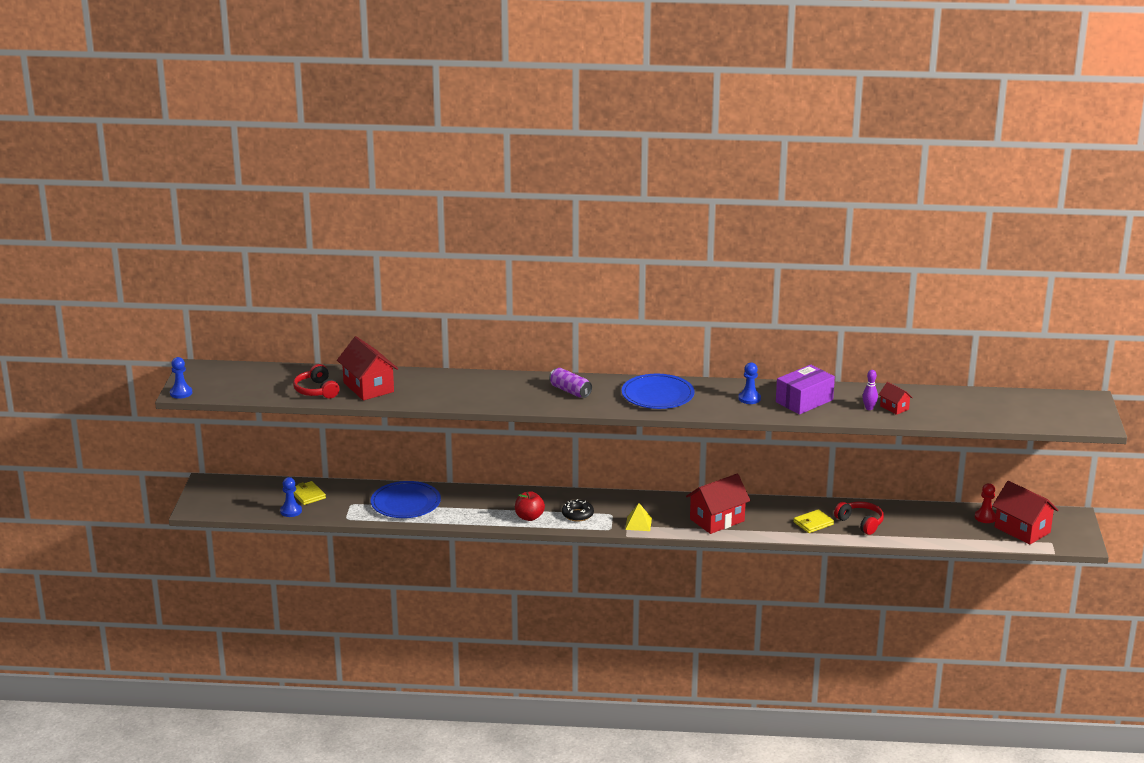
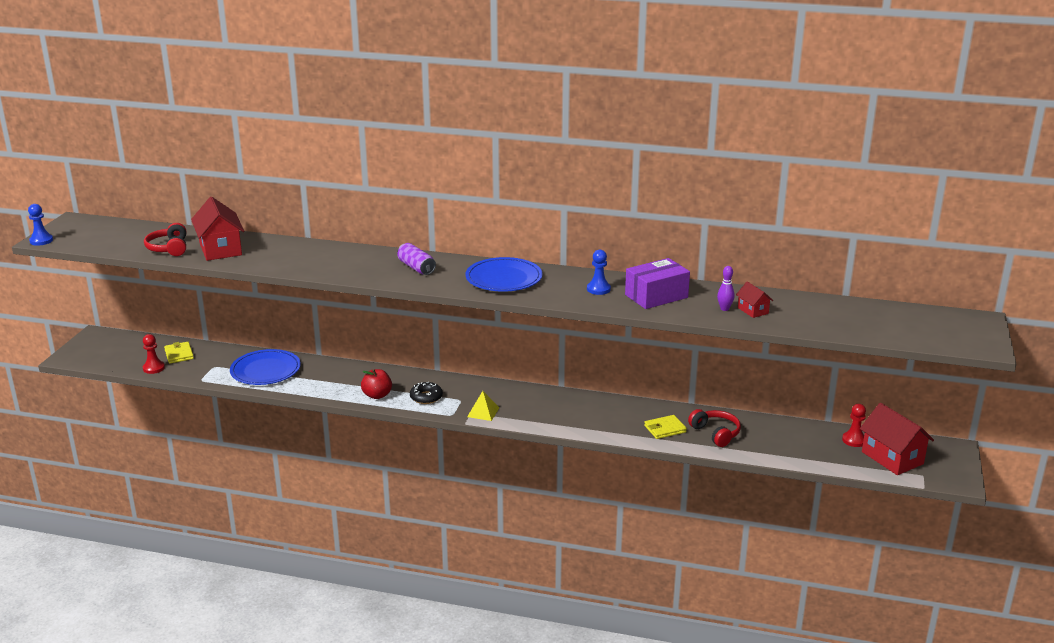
camera: 10 degrees right, 0 degrees up
(291, 511) = (154, 368): blue pawn -> red pawn
(717, 520) = (565, 416): red house -> none

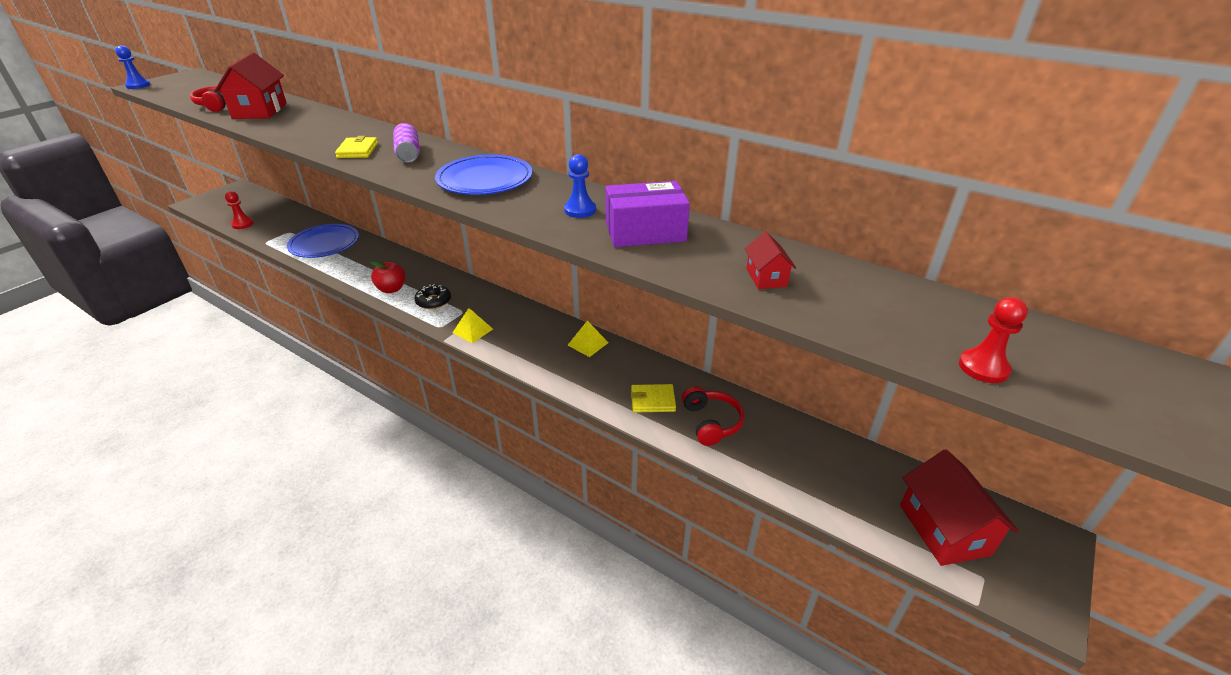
camera: 20 degrees right, 10 degrees up
(179, 354) = (275, 216): yellow wallet -> yellow wallet (357, 150)
(586, 402) = (588, 343): none -> yellow pyramid
(724, 309) = (725, 267): purple bowling pin -> none
(854, 440) = (896, 482): red pawn -> red pawn (983, 367)

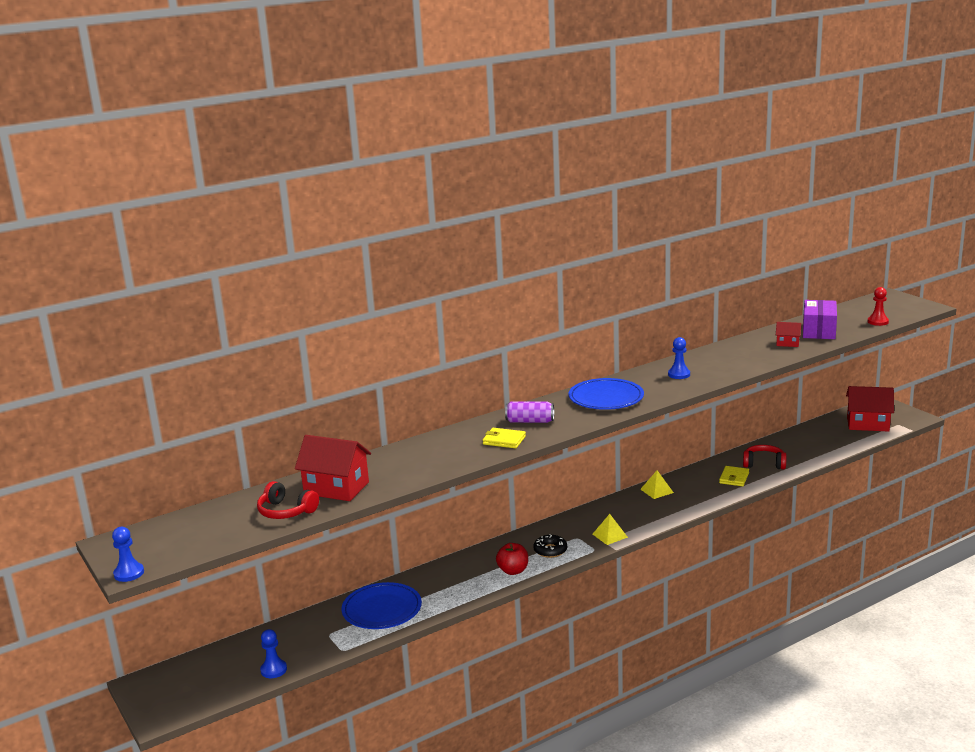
camera: 65 degrees left, 15 degrees down
(242, 224) = (273, 670): red pawn -> blue pawn
(645, 232) = (720, 361): purple box -> purple box (819, 331)

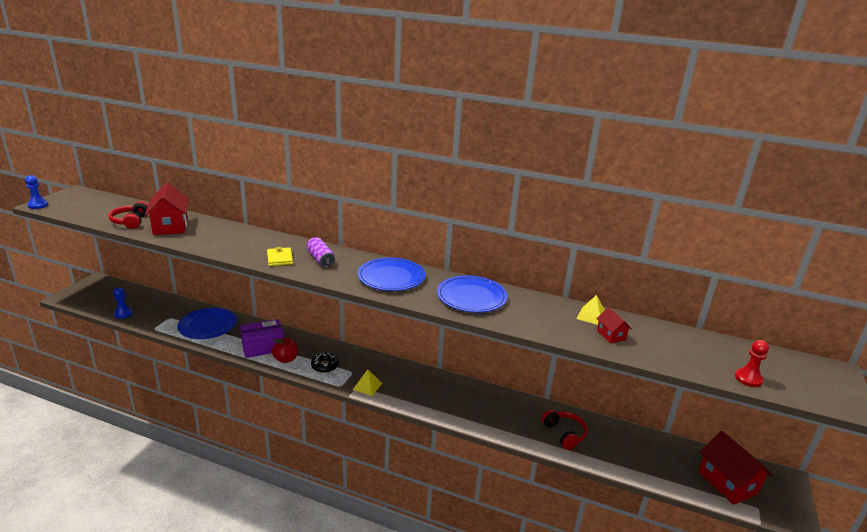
camera: 50 degrees right, 5 degrees up
(656, 491) = (456, 387): yellow pyramid -> yellow pyramid (591, 316)
(679, 374) = (471, 297): blue pawn -> blue plate
(734, 478) = (520, 423): yellow wallet -> none
(819, 331) = (668, 346): purple box -> purple box (263, 347)

